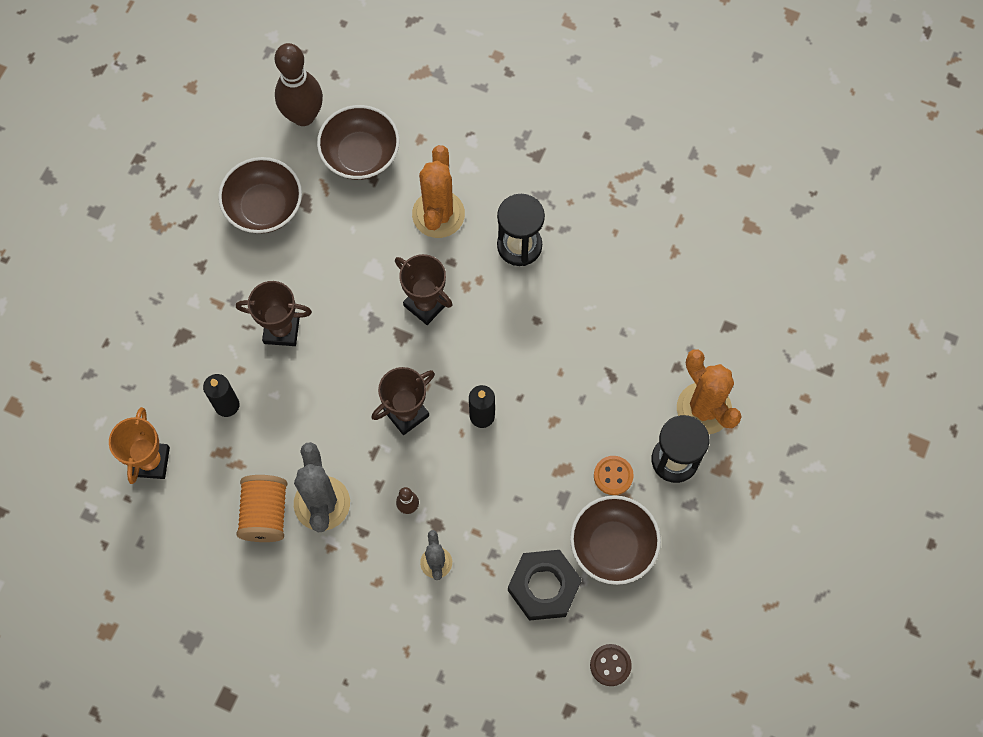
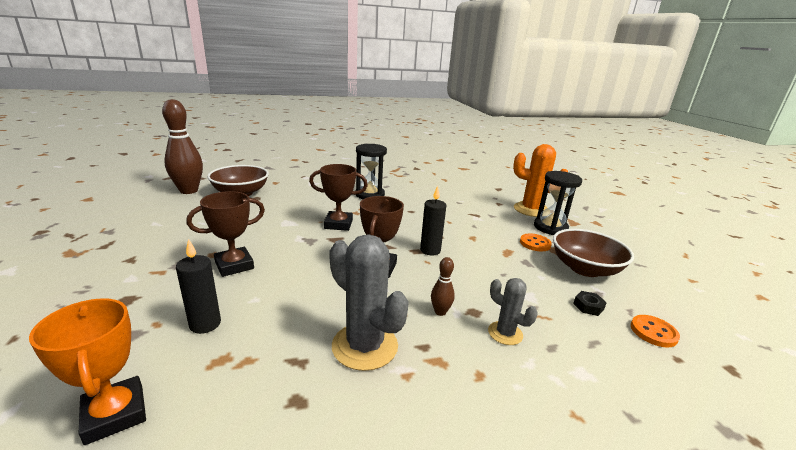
camera: 40 degrees left, 45 degrees down
(264, 207) = (179, 223): brown bowl -> none
(265, 513) = (311, 384): orange spool -> none
(438, 214) = (311, 197): orange cactus -> none
(544, 587) = (588, 306): black nut -> black nut, size x0.42
(560, 646) = (653, 332): none -> orange button
(610, 665) = (693, 324): brown button -> none

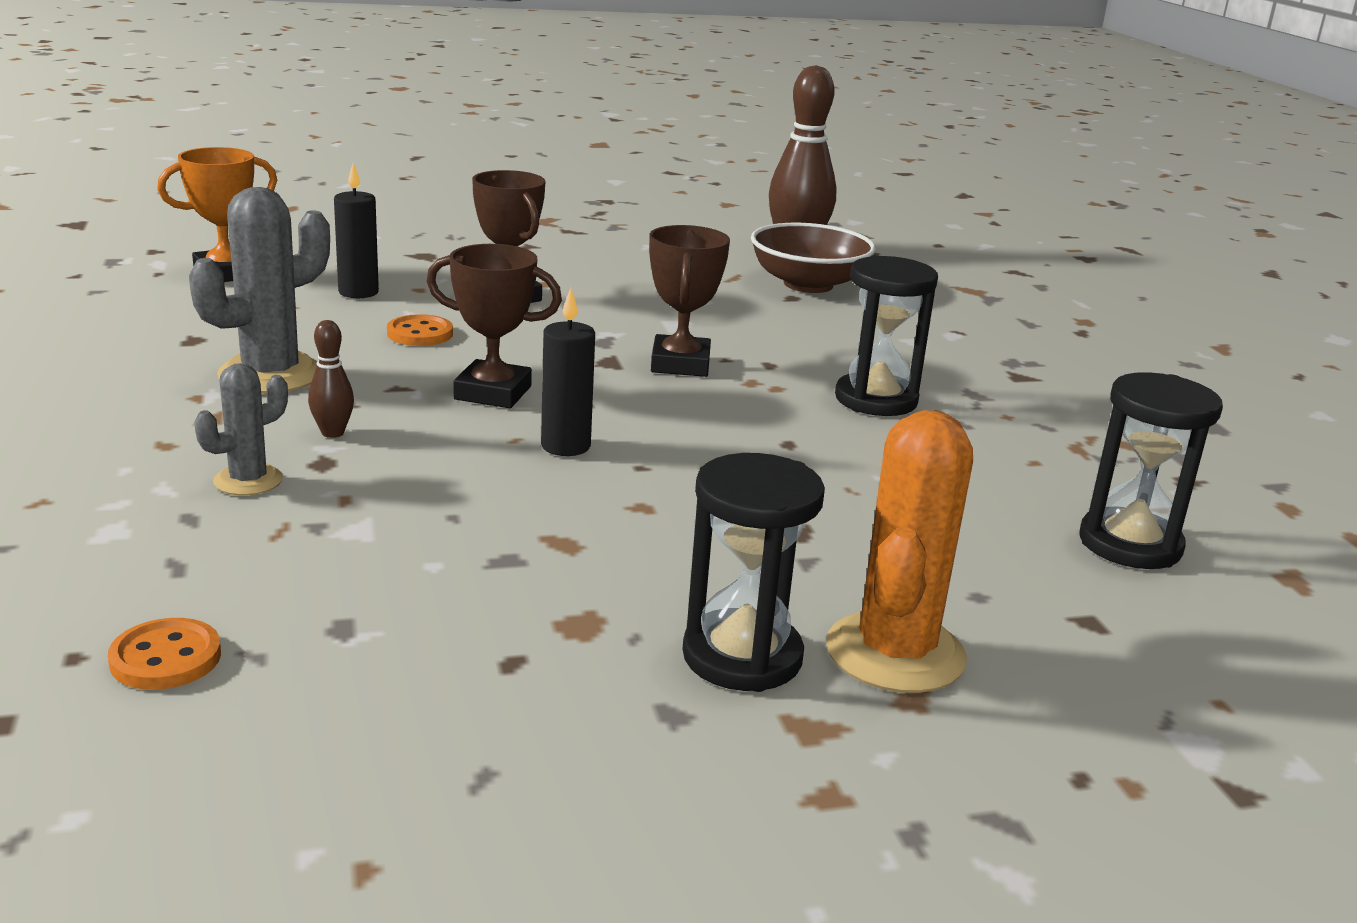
camera: 90 degrees right, 0 degrees up
(456, 179) = (1130, 544): none -> black hourglass
(535, 243) = (616, 597): orange button -> orange button (420, 334)
(585, 269) = (465, 646): brown bowl -> none
(588, 306) = (293, 596): black nut -> none

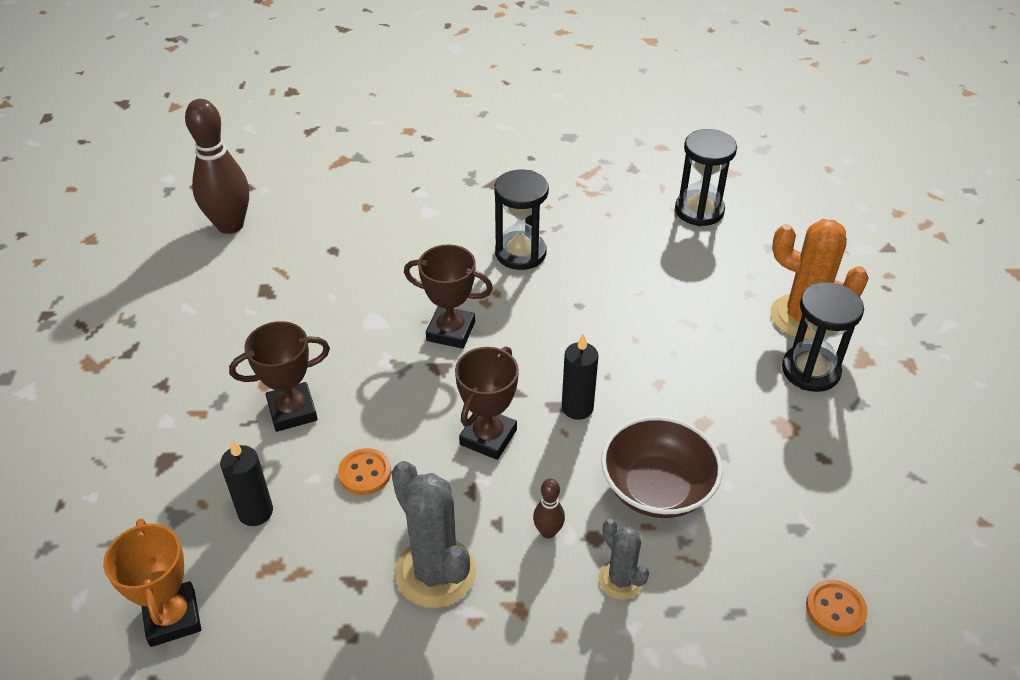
camera: 75 degrees left, 20 degrees up
(808, 284) = (309, 236): brown bowl -> brown bowl (657, 488)

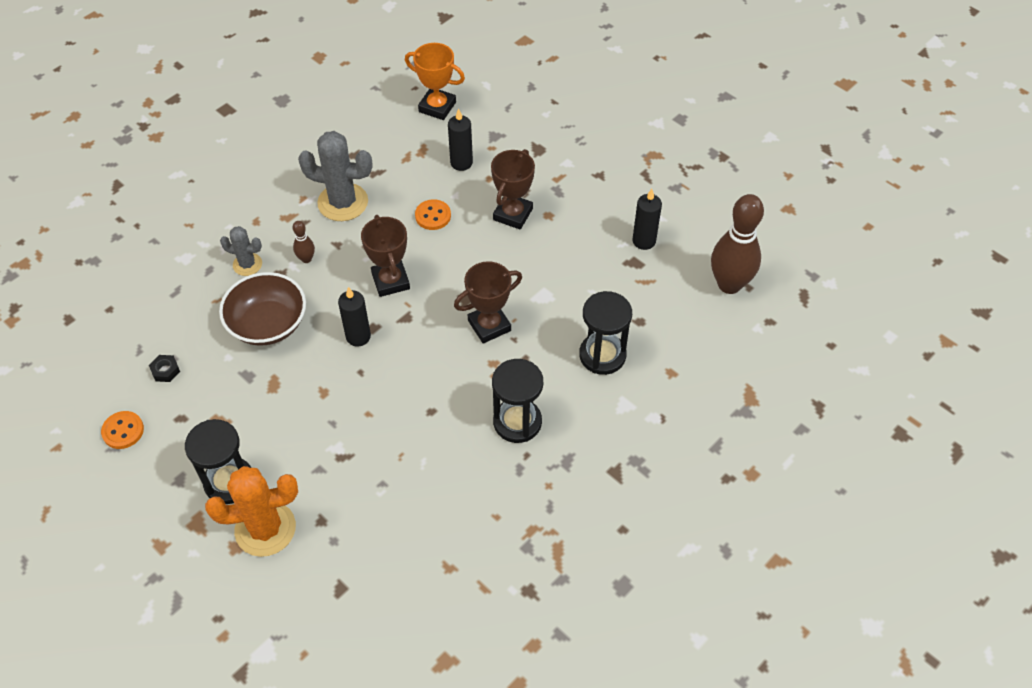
camera: 135 degrees right, 10 degrees up
(230, 300) = (644, 241): none -> black candle
(699, 210) = (429, 584): black hourglass -> black hourglass (602, 355)
(810, 519) = (165, 370): none -> black nut
(835, 609) = (122, 330): orange button -> orange button (123, 431)

